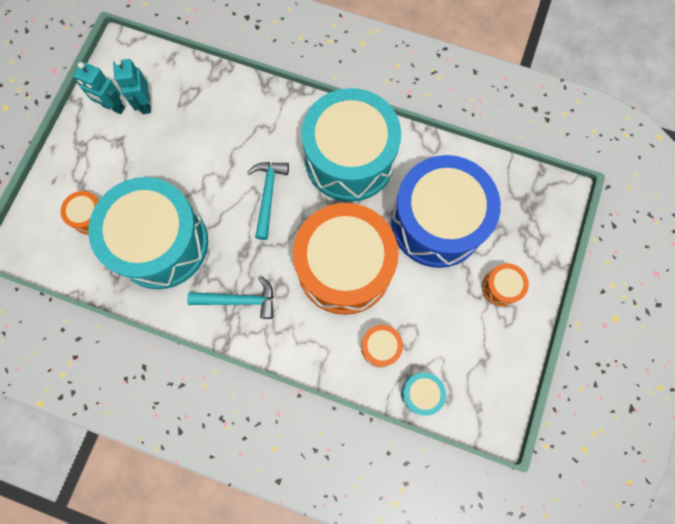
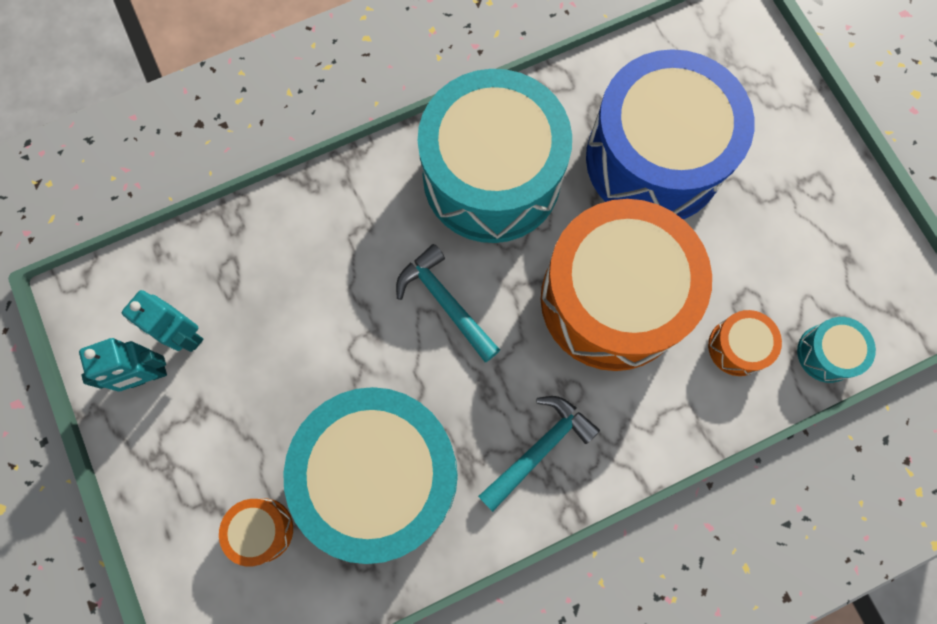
camera: 45 degrees left, 0 degrees up
(501, 287) = (785, 166): orange drum -> none

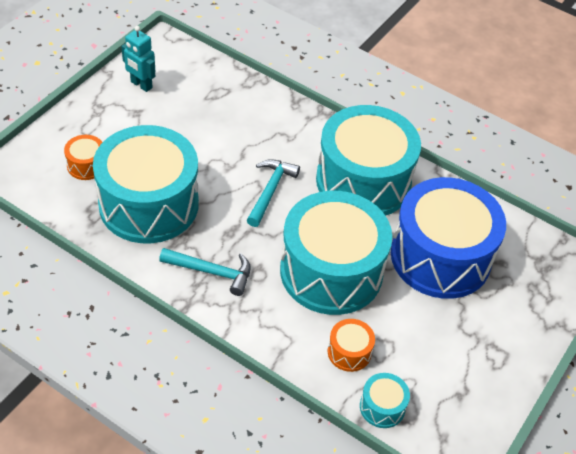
camera: 55 degrees right, 25 degrees down
(185, 335) = (173, 90): turquoise robot -> none
(612, 300) = (331, 271): orange drum -> turquoise drum

